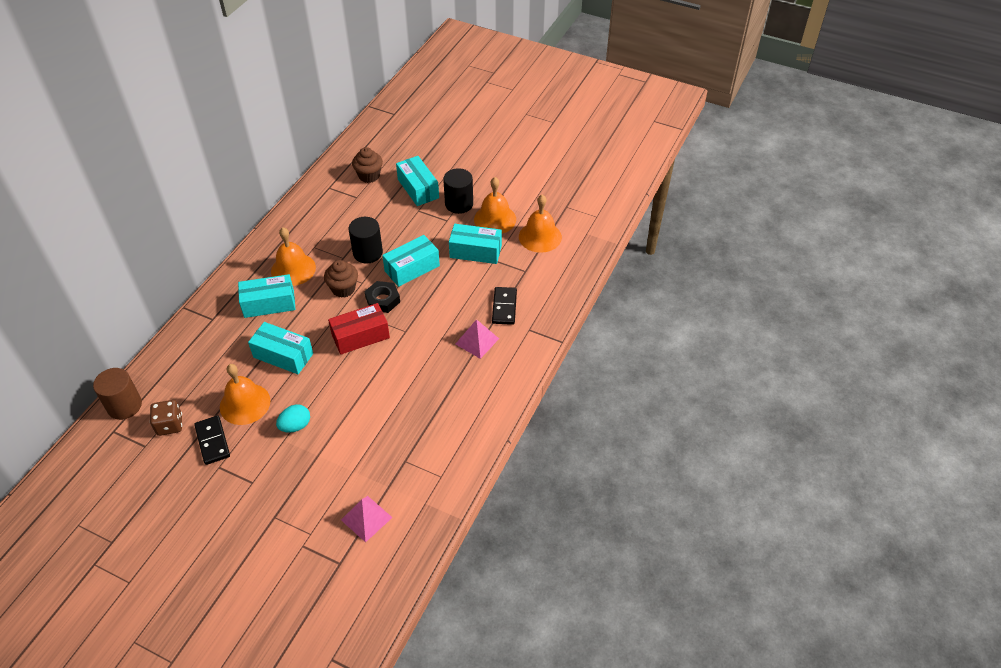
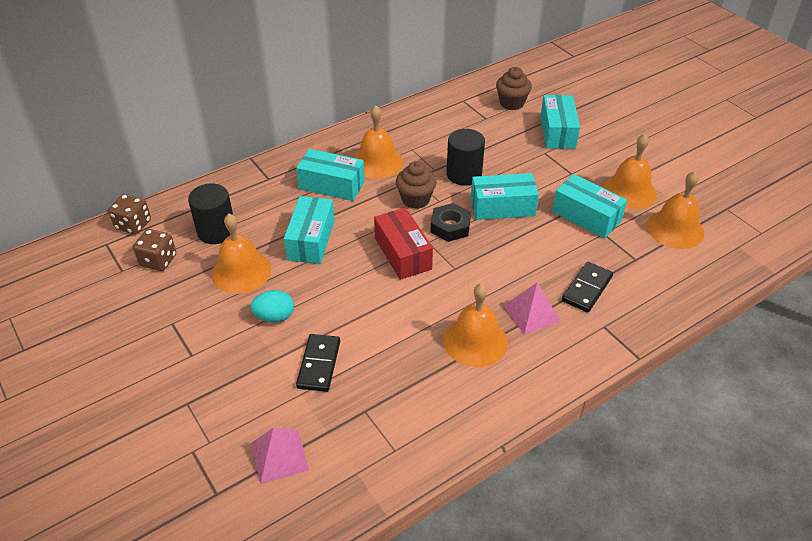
camera: 30 degrees right, 5 degrees down
(124, 406) = (133, 225): brown cylinder -> brown dice
(213, 441) = (185, 295): black domino -> black domino (319, 364)
(283, 355) = (311, 240): turquoise box -> turquoise box turned 45 degrees clockwise
(360, 336) = (403, 253): red box -> red box turned 60 degrees clockwise
(450, 378) = (475, 341): none -> orange bell
(459, 204) = (595, 162): black cylinder -> black cylinder (216, 231)

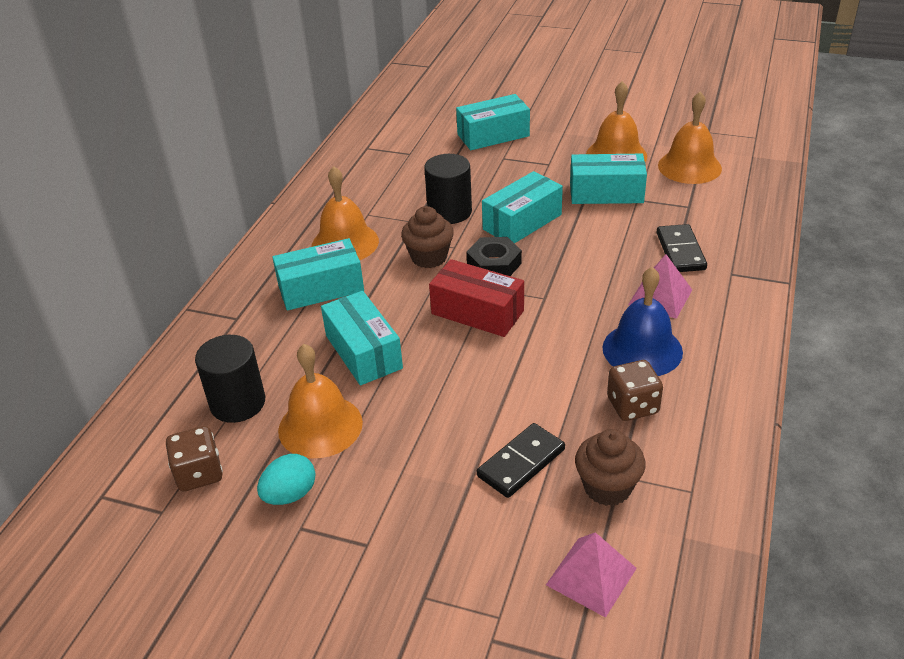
camera: 35 degrees left, 5 degrees down
(133, 225) = (115, 455): brown dice -> brown dice (632, 406)
(274, 316) = (415, 447): turquoise egg -> turquoise egg (290, 495)
(319, 364) = (521, 463): black domino -> black domino turned 75 degrees clockwise
(475, 341) = (642, 349): orange bell -> blue bell
(511, 103) = (419, 129): brown cupcake -> brown cupcake (607, 487)
(557, 132) = (493, 135): turquoise box -> turquoise box turned 75 degrees counterclockwise

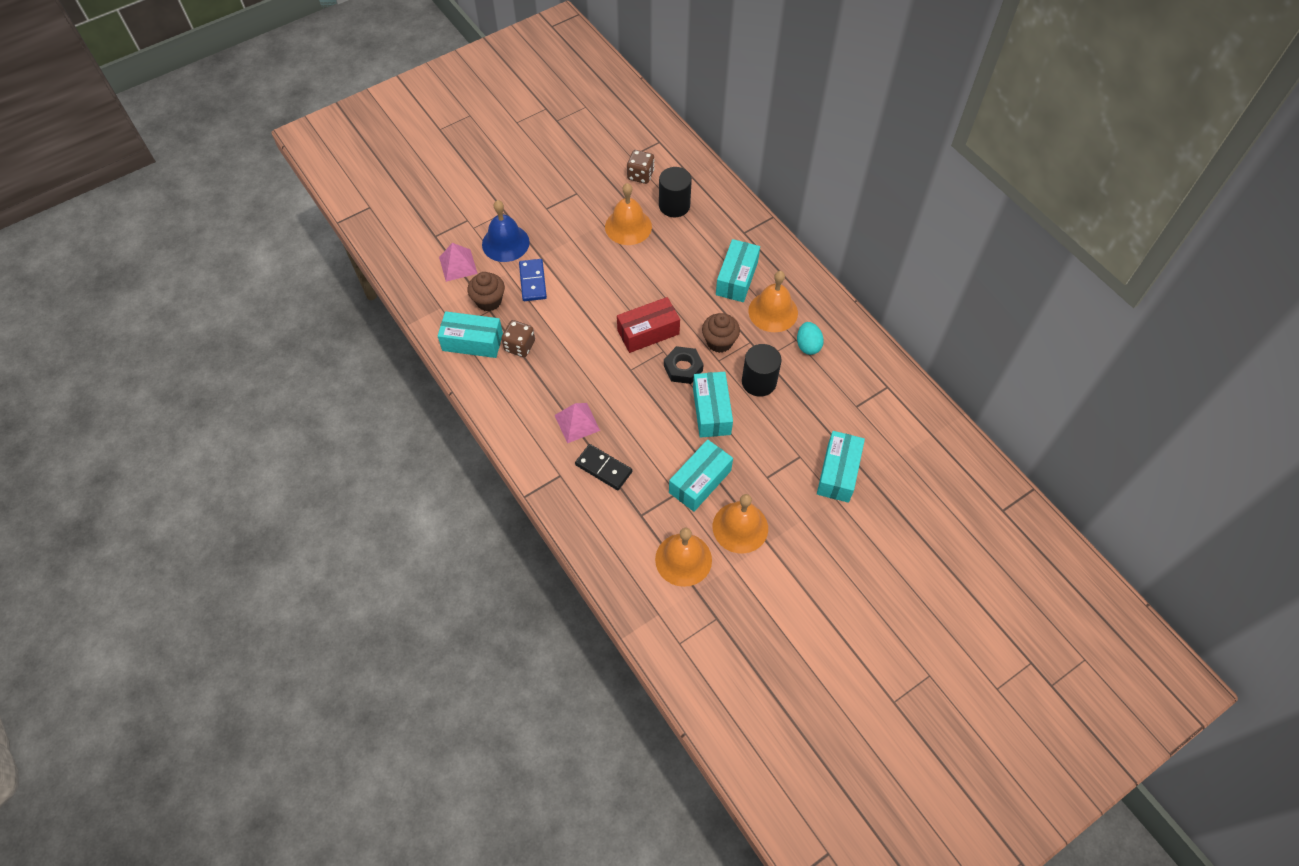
camera: 125 degrees right, 20 degrees up
(290, 495) = (597, 198): turquoise egg -> turquoise egg (808, 345)
(363, 352) = (664, 268): turquoise box -> turquoise box (472, 342)
(521, 463) = (532, 281): black domino -> blue domino
(642, 349) = (549, 380): blue bell -> blue bell (505, 243)

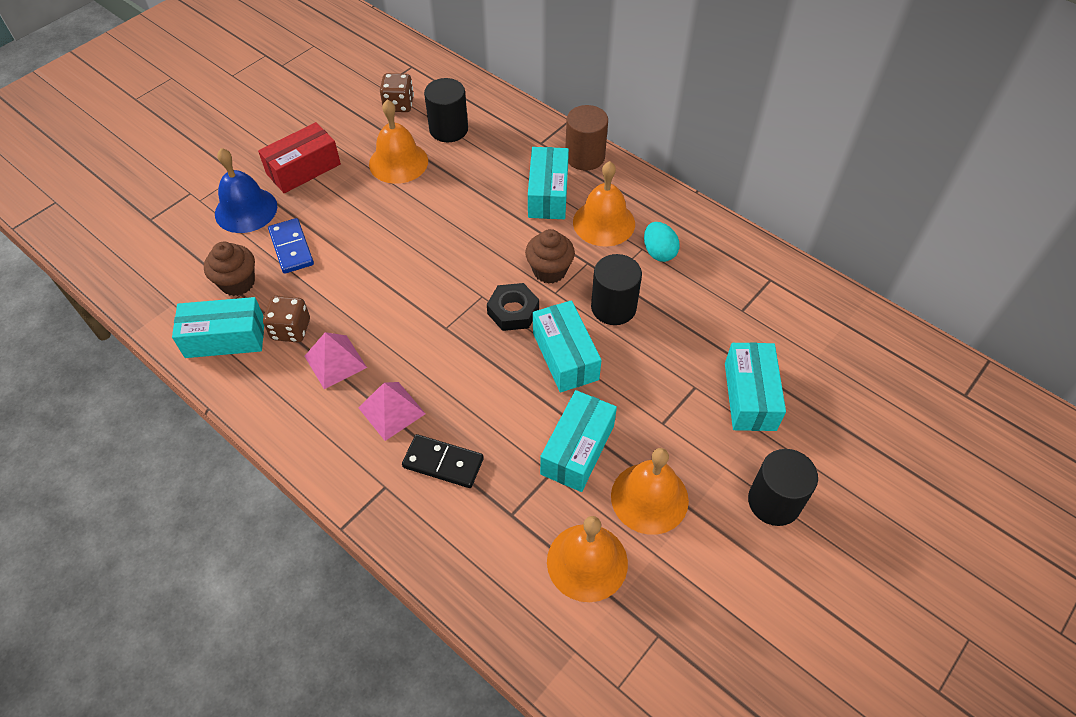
camera: 15 degrees left, 5 degrees down
(458, 265) = (187, 248): pink pyramid -> pink pyramid (335, 361)
(648, 332) = (456, 278): red box -> red box (303, 169)
(775, 252) = (585, 157): none -> brown cylinder
(828, 551) = (774, 501): none -> black cylinder

